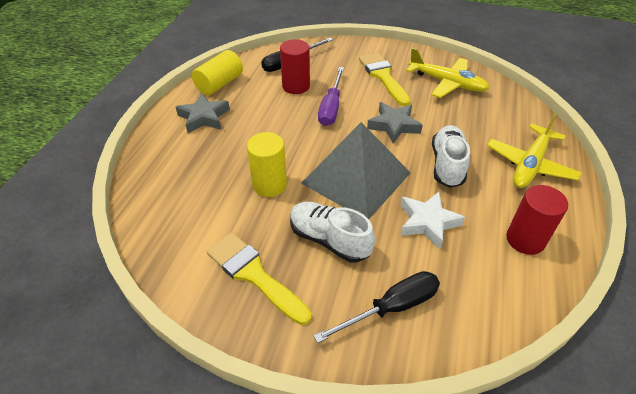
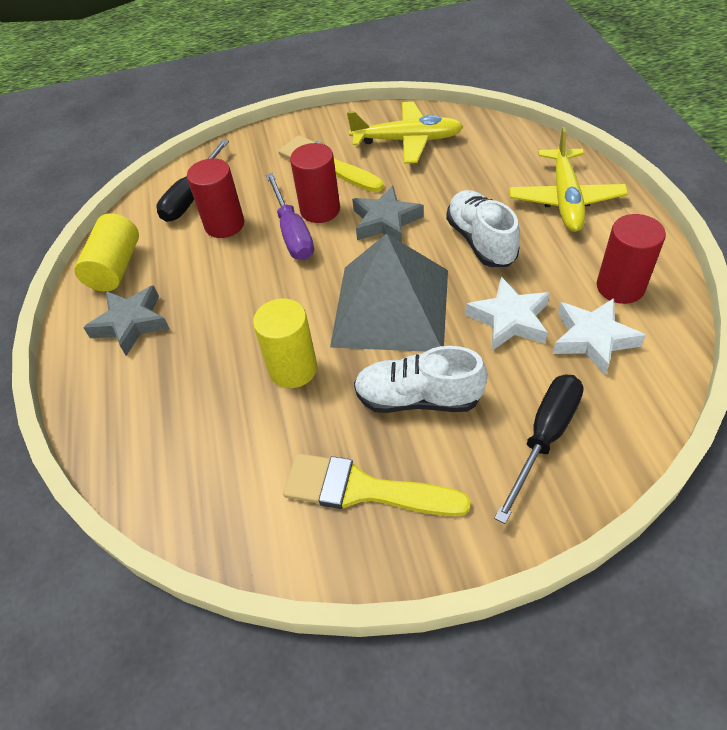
camera: 25 degrees left, 5 degrees up
(358, 101) = (320, 210): none -> red cylinder
(477, 263) = (593, 339): none -> white star

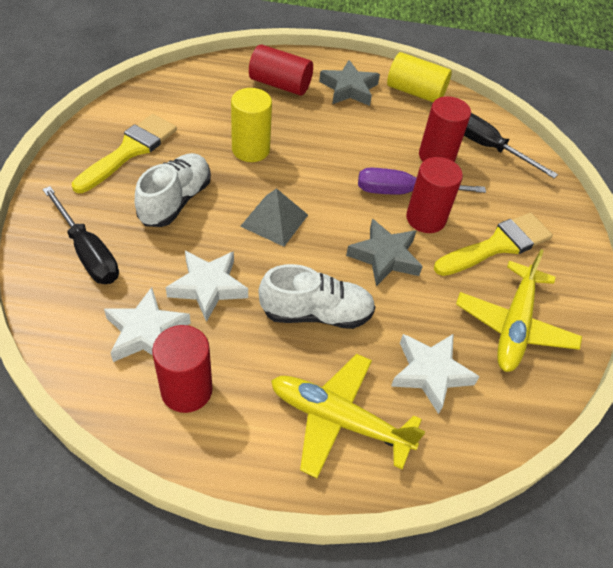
camera: 100 degrees right, 0 degrees up
(148, 391) = (280, 84): none -> red cylinder
(391, 307) = (274, 220): grey pyramid -> grey pyramid, size x0.51
(485, 168) = (430, 373): none -> white star

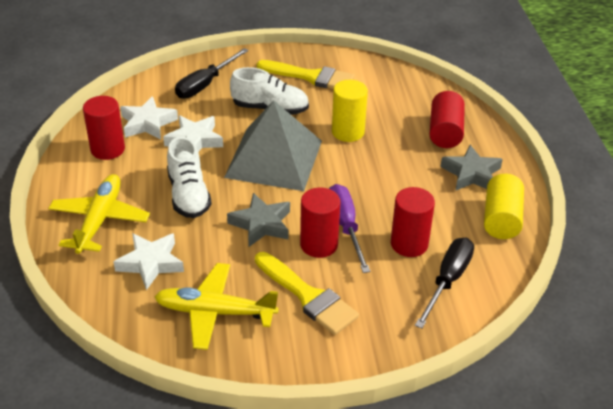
camera: 80 degrees right, 10 degrees down
(274, 220) = (274, 159): grey pyramid -> grey pyramid, size x1.95

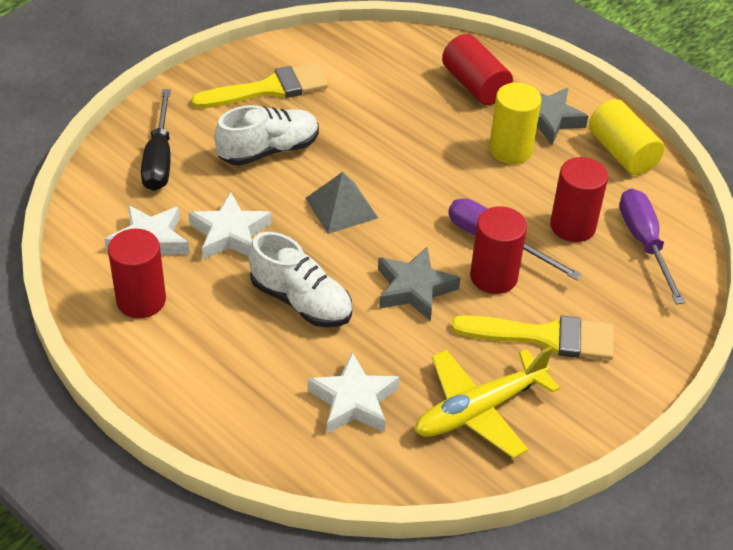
camera: 40 degrees left, 5 degrees up
(99, 220) = (238, 389): yellow plane -> none
(274, 159) = (341, 208): grey pyramid -> grey pyramid, size x0.51
(348, 132) = (381, 135): yellow cylinder -> yellow cylinder (510, 150)
(448, 280) = (644, 243): black screwdriver -> purple screwdriver

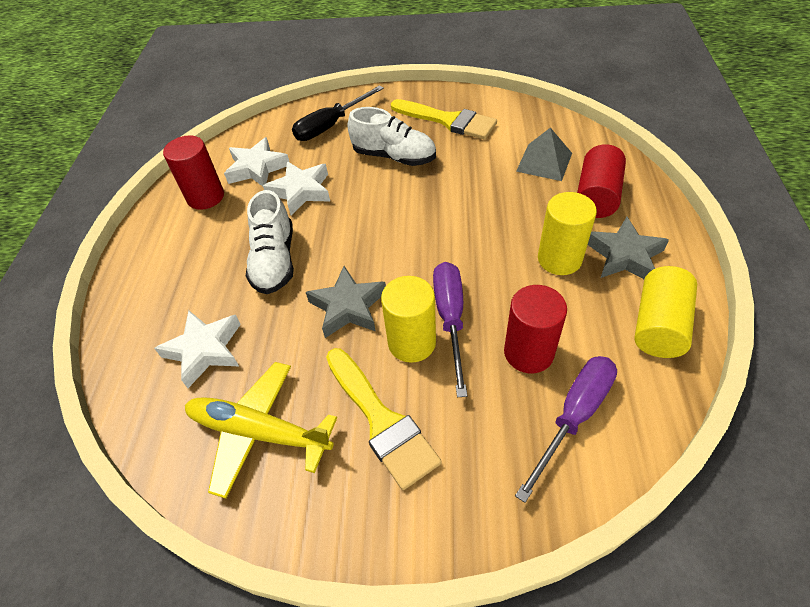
camera: 55 degrees right, 5 degrees up
(341, 208) = (383, 219): grey pyramid -> grey pyramid (544, 162)
(493, 277) = (412, 342): red cylinder -> yellow cylinder

